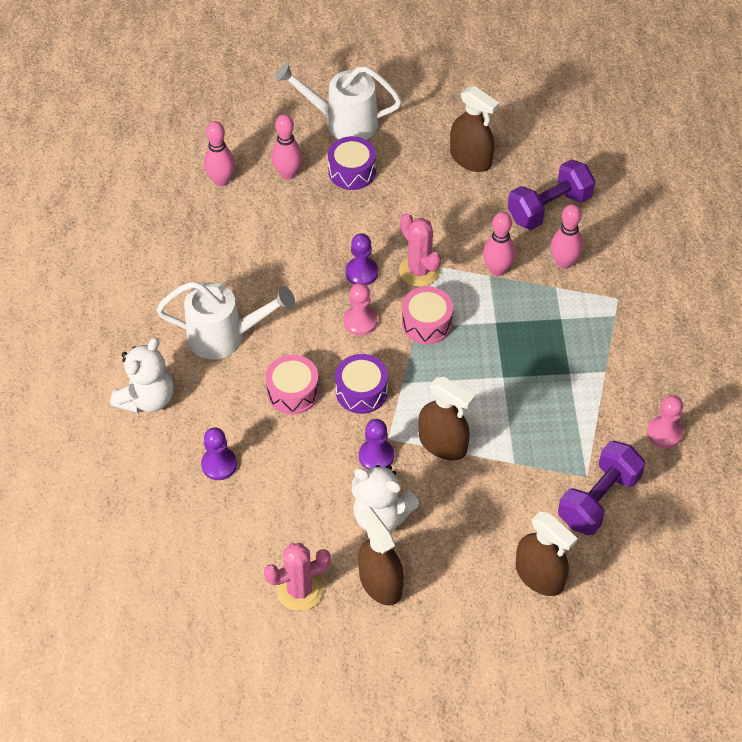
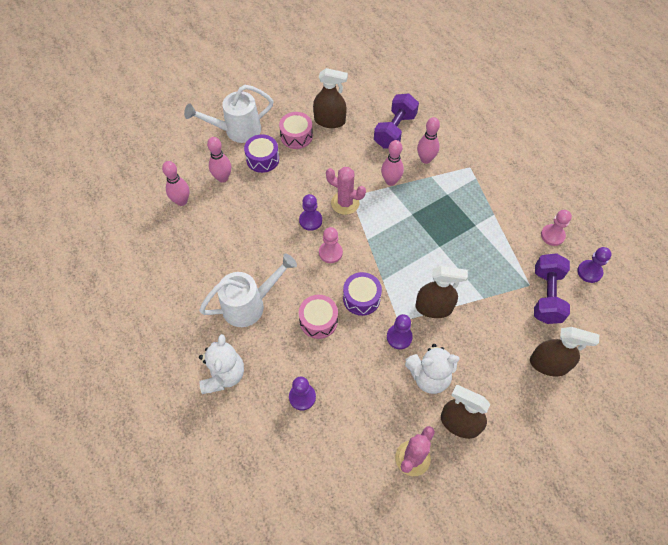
camera: 30 degrees left, 5 degrees up
(426, 323) = (371, 234): pink drum -> pink drum (296, 136)
(679, 499) = (589, 272): none -> purple pawn

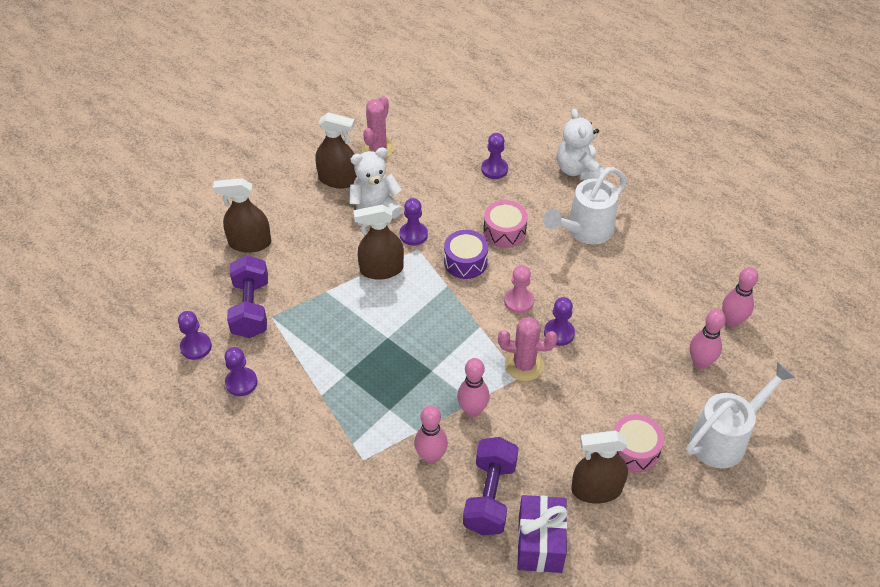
camera: 165 degrees right, 10 degrees down
(262, 159) = (663, 402): purple drum -> none
(374, 102) = (540, 543): none -> purple gift
(552, 235) = (241, 382): pink pawn -> purple pawn

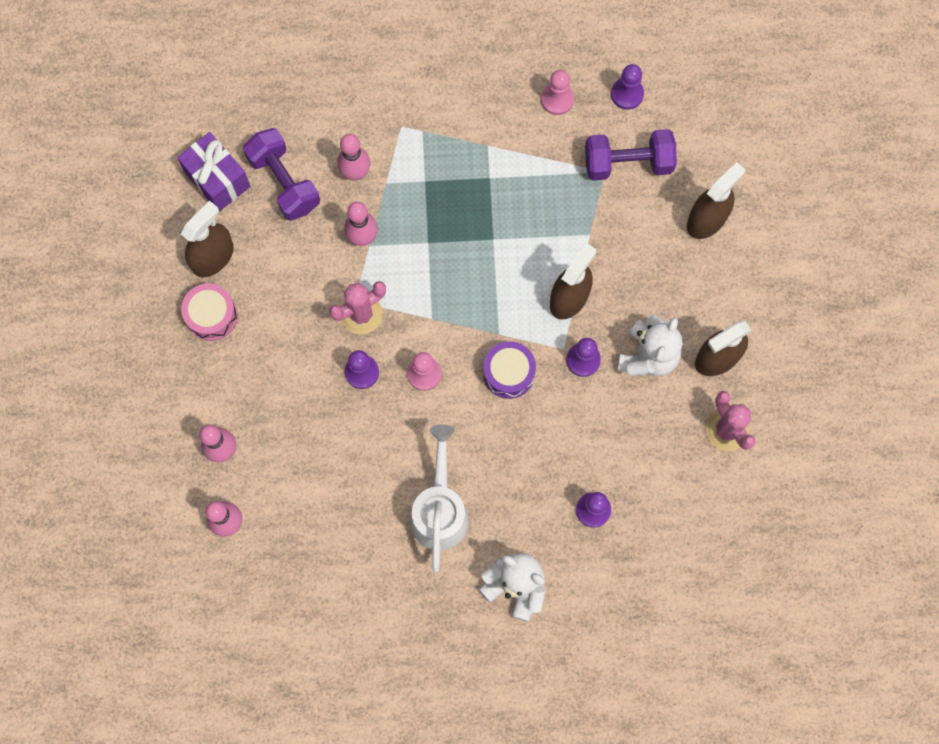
camera: 135 degrees right, 25 degrees up
(241, 382) = (557, 99): purple pawn -> pink pawn
(251, 308) = (628, 163): purple dumbbell -> purple dumbbell turned 45 degrees counterclockwise
(504, 231) = (509, 440): pink drum -> none
(724, 439) = (150, 390): white watering can -> none

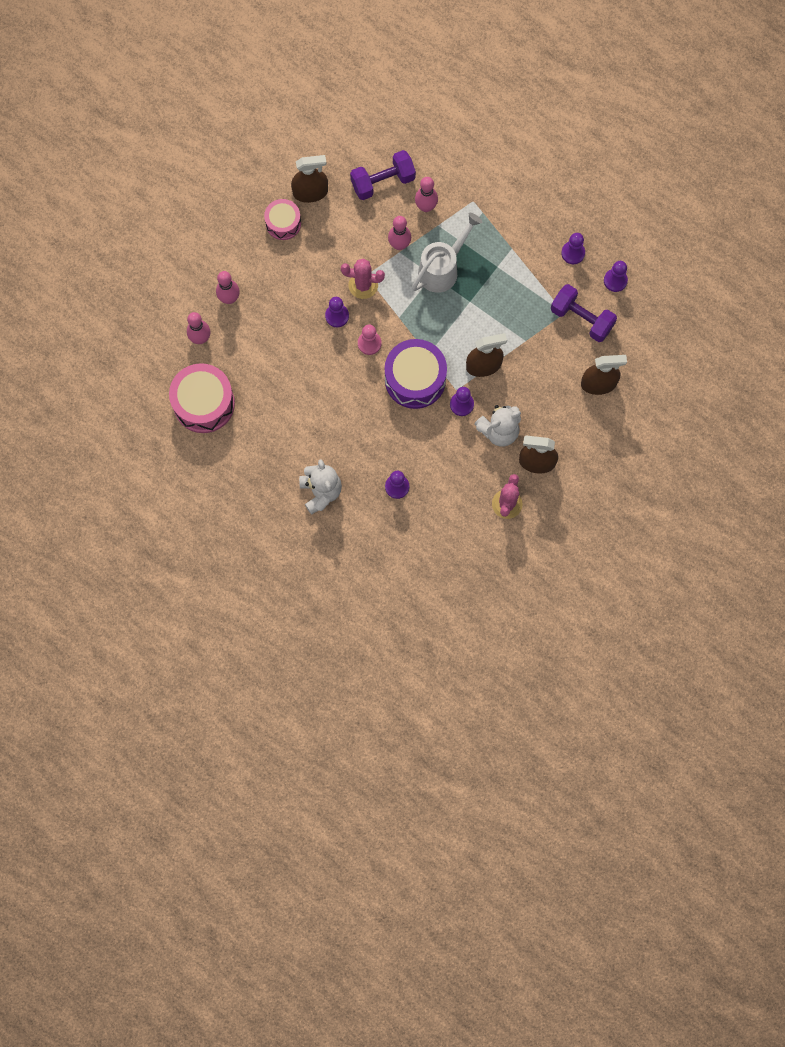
camera: 40 degrees right, 0 degrees up
(217, 179) = (348, 152): purple gift -> none
(284, 182) = (383, 182): purple dumbbell -> purple dumbbell turned 60 degrees clockwise
(297, 595) = (204, 403): none -> pink drum
(440, 511) = (315, 421): white watering can -> white watering can (442, 269)
(509, 373) = (415, 379): purple drum -> purple drum, size x1.69
(557, 99) = (573, 253): pink pawn -> purple pawn

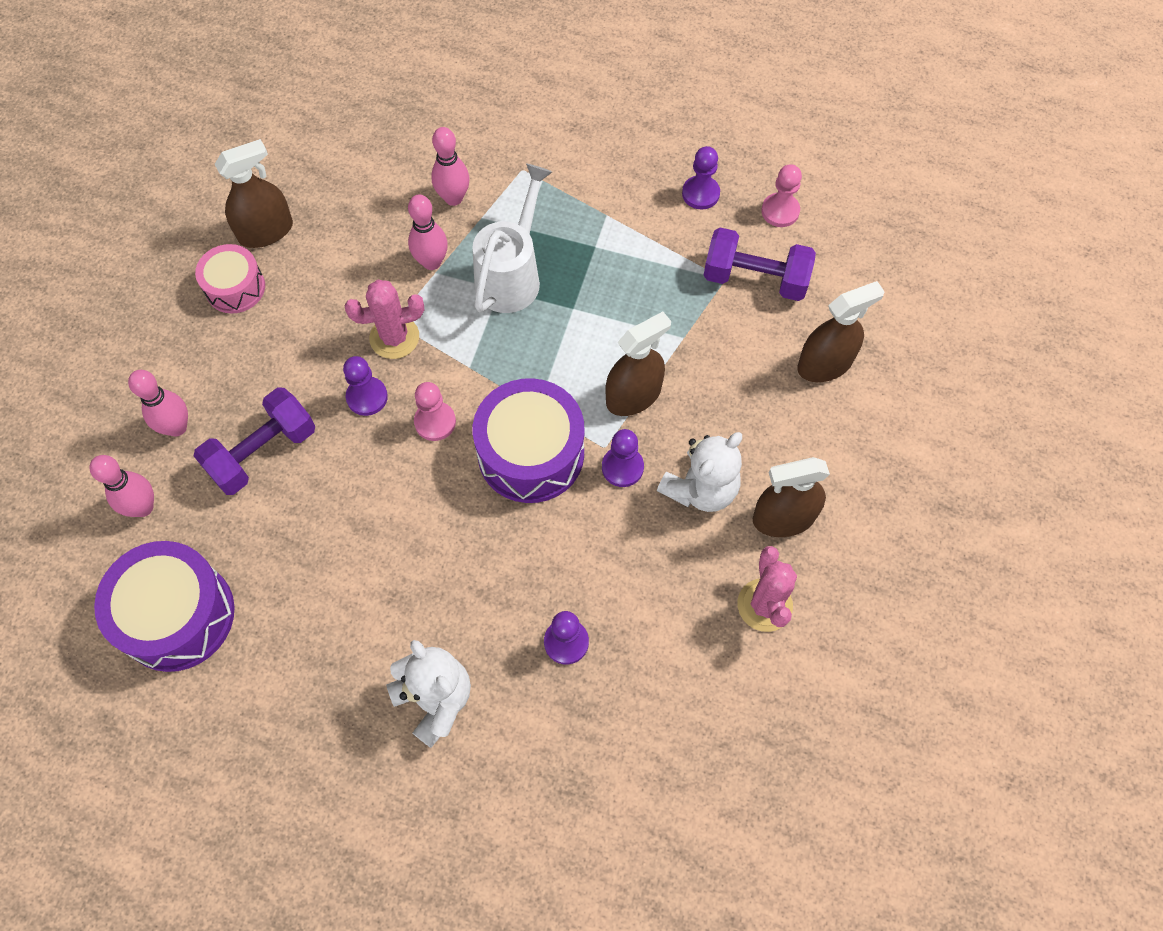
camera: 20 degrees left, 10 degrees down
(204, 403) = (177, 615): pink drum -> purple drum
(383, 182) = (375, 184): purple dumbbell -> purple dumbbell (263, 452)
(615, 280) = (780, 211): purple pawn -> pink pawn

